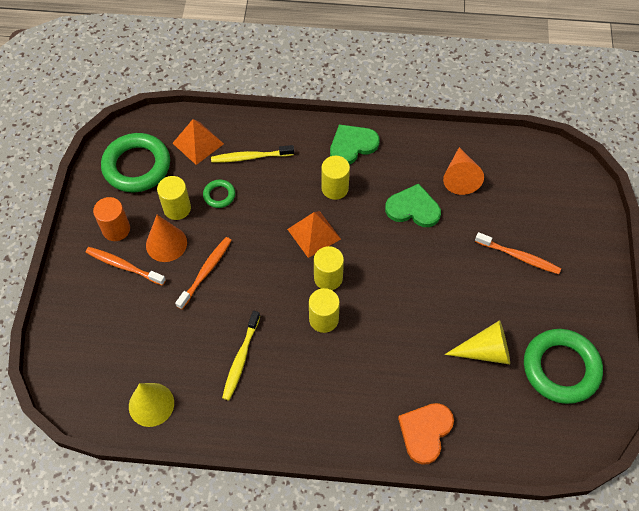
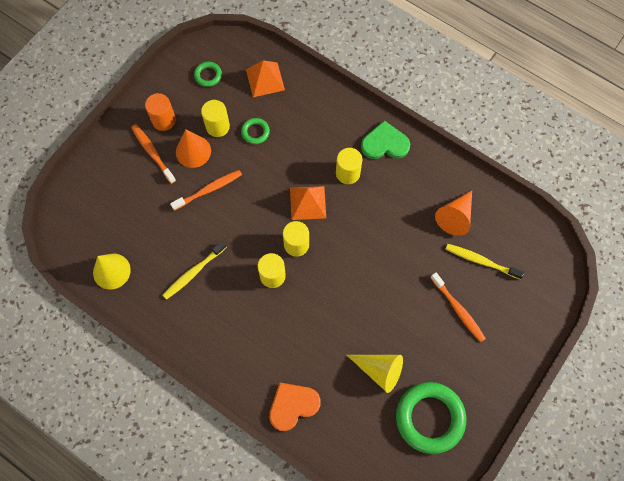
camera: 30 degrees right, 10 degrees up
(137, 166) = (208, 75): green ring -> green ring, size x0.46
(250, 157) = (298, 112): yellow toothbrush -> yellow toothbrush (481, 261)
(413, 208) = (399, 223): green heart -> none

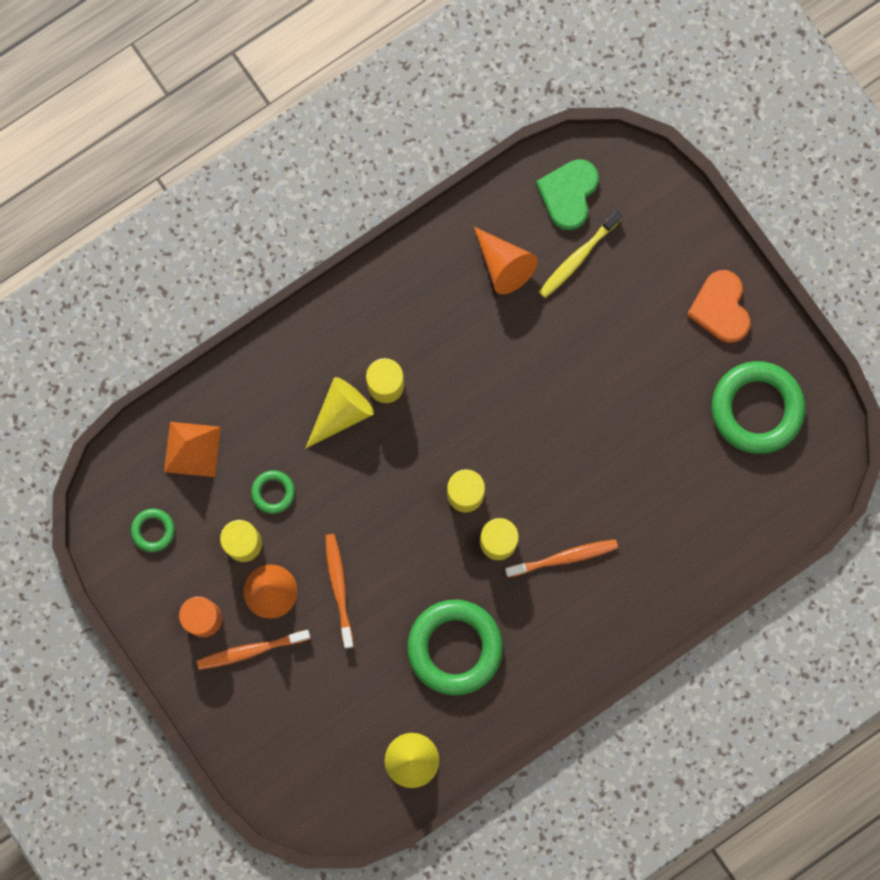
camera: 70 degrees left, 10 degrees up
(193, 272) = (454, 647): yellow toothbrush -> green ring
(293, 405) = (681, 575): orange heart -> orange heart (720, 308)
(308, 203) = (410, 456): orange pyramid -> none
(379, 370) = (675, 448): yellow cone -> yellow cone (341, 413)
(385, 143) = (360, 316): green heart -> green heart (568, 194)
(458, 310) = (632, 315): orange toothbrush -> orange toothbrush (564, 557)

